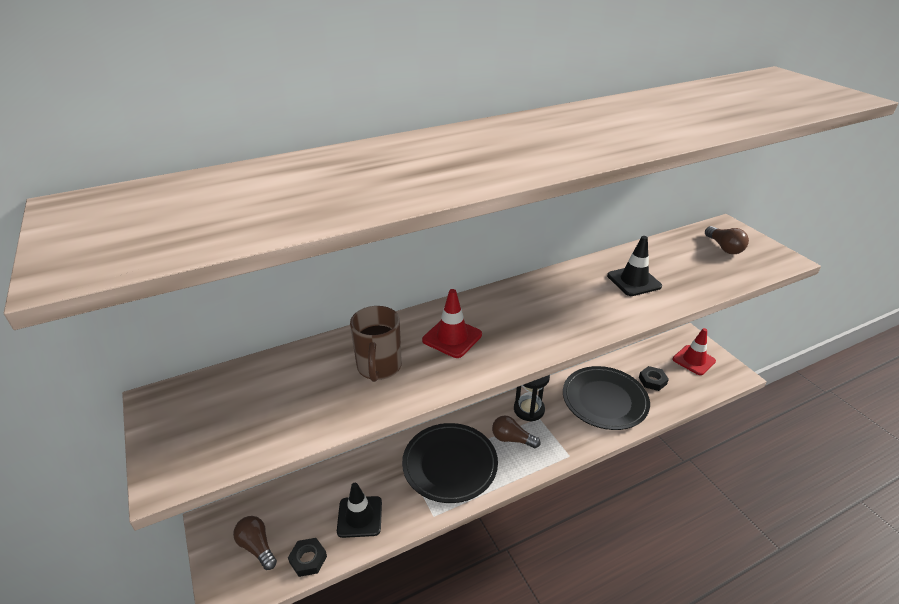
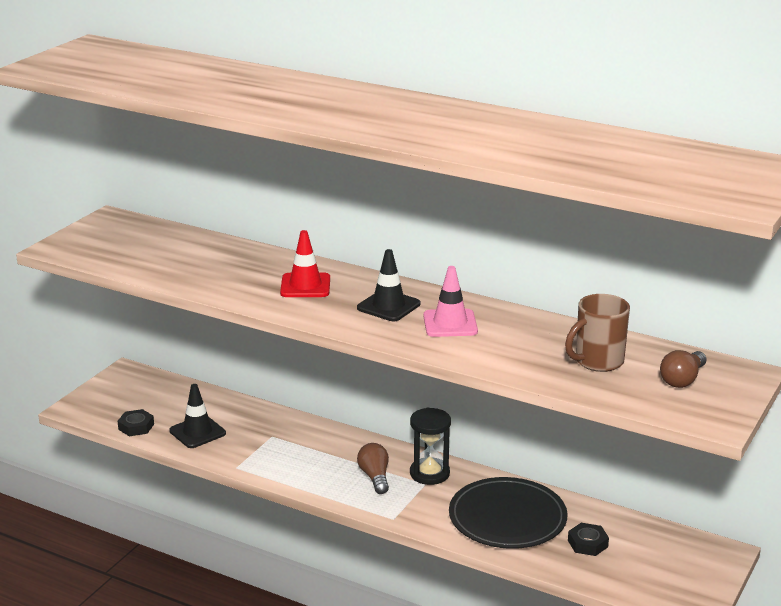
camera: 55 degrees right, 10 degrees down
(257, 547) = (125, 400): brown light bulb -> none
(379, 367) = (231, 271): brown mug -> brown mug (597, 361)
(450, 464) = (302, 454): black plate -> none
(582, 297) = (450, 324): none -> pink traffic cone
(634, 281) = (520, 342): black traffic cone -> black traffic cone (388, 306)
(693, 360) = (675, 567): red traffic cone -> none

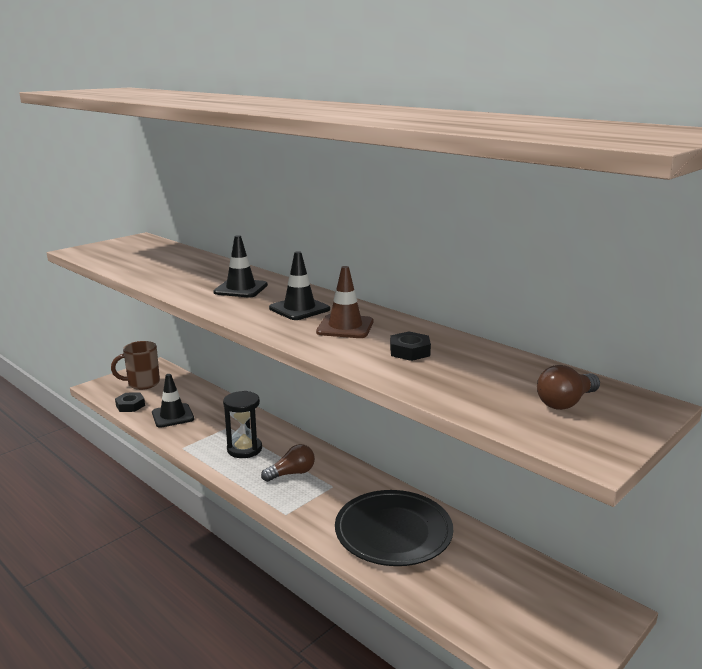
camera: 15 degrees right, 5 degrees down
(305, 286) = (241, 289): red traffic cone -> black traffic cone
(375, 477) = (291, 473): brown light bulb -> brown light bulb turned 60 degrees clockwise
(429, 473) = (341, 477): black hourglass -> black hourglass (244, 449)
(450, 324) = (345, 327): pink traffic cone -> brown traffic cone
(587, 543) = (463, 573): black nut -> black nut (409, 351)
(597, 361) = (475, 374): brown mug -> brown mug (142, 383)

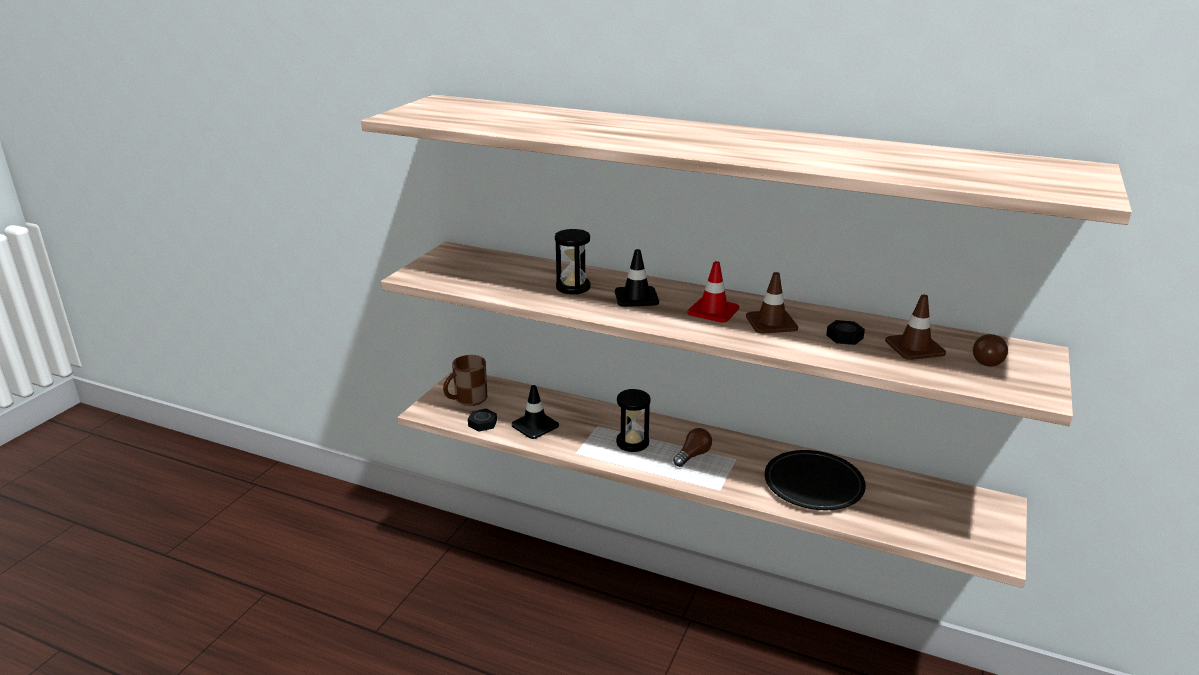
camera: 20 degrees left, 5 degrees up
(195, 274) = (573, 287): none -> black hourglass
(299, 309) = (713, 310): black traffic cone -> red traffic cone
(482, 374) = (914, 347): none -> brown traffic cone

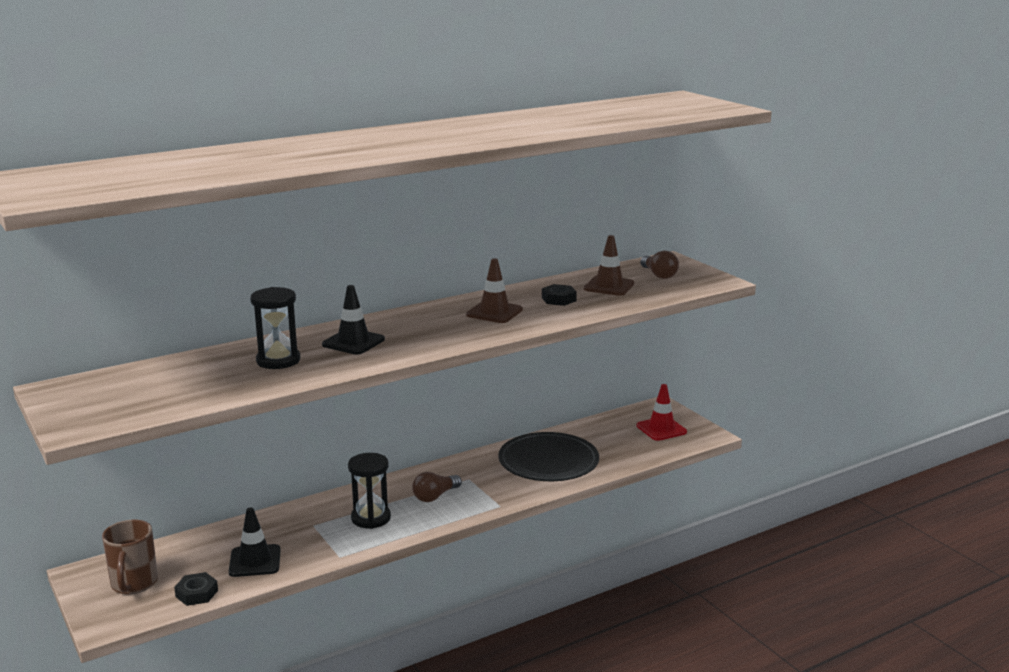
camera: 55 degrees left, 5 degrees down
(693, 455) = (435, 496): brown light bulb -> brown light bulb turned 120 degrees counterclockwise
(713, 310) = (436, 324): red traffic cone -> red traffic cone (661, 429)

